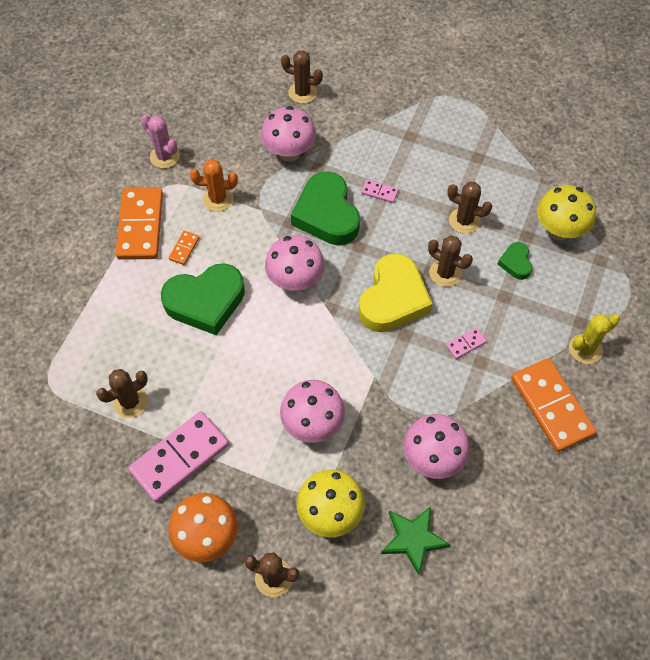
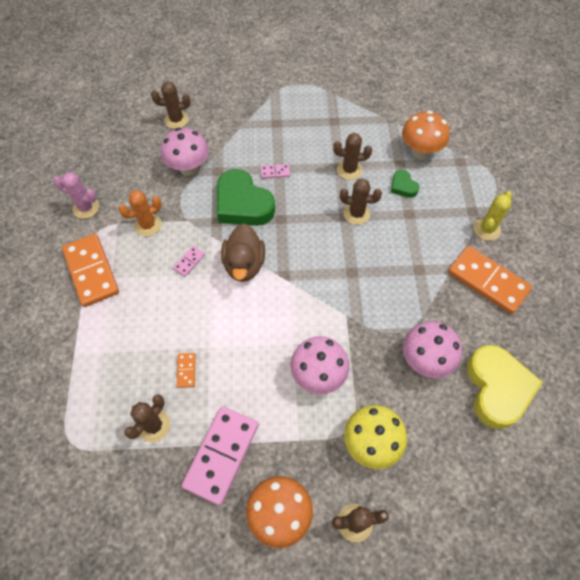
camera: 25 degrees left, 0 degrees up
(184, 248) = (139, 275): orange domino -> orange domino (186, 370)
(205, 301) = (178, 312): green heart -> none
(295, 280) = (244, 264): pink mushroom -> brown duck
(393, 299) = (328, 248): yellow heart -> yellow heart (497, 388)
(413, 539) = (446, 433): green star -> none
(465, 344) = (400, 261): pink domino -> pink domino (189, 262)
(559, 230) = (420, 151): yellow mushroom -> orange mushroom

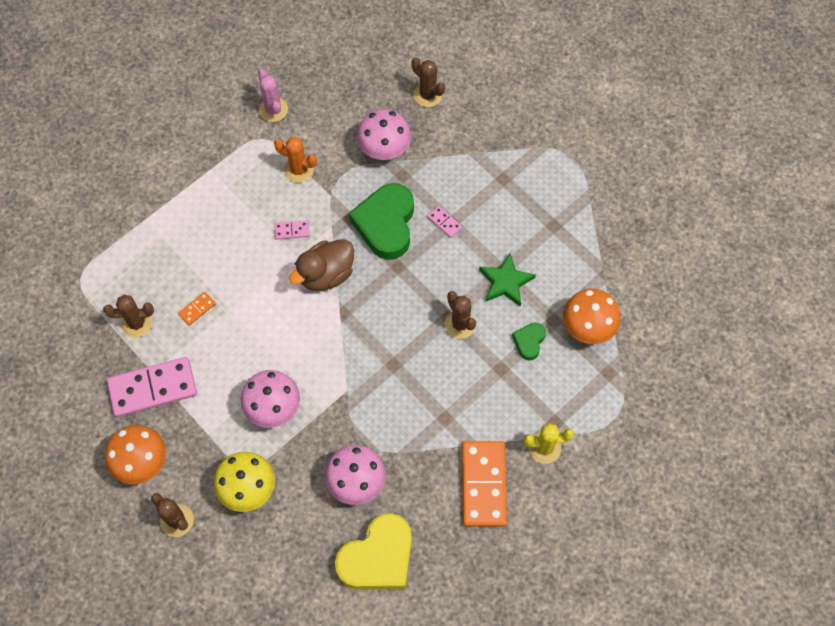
camera: 50 degrees right, 5 degrees up
(91, 271) = (220, 168): orange domino -> none
(349, 170) = (505, 282): brown cactus -> green star

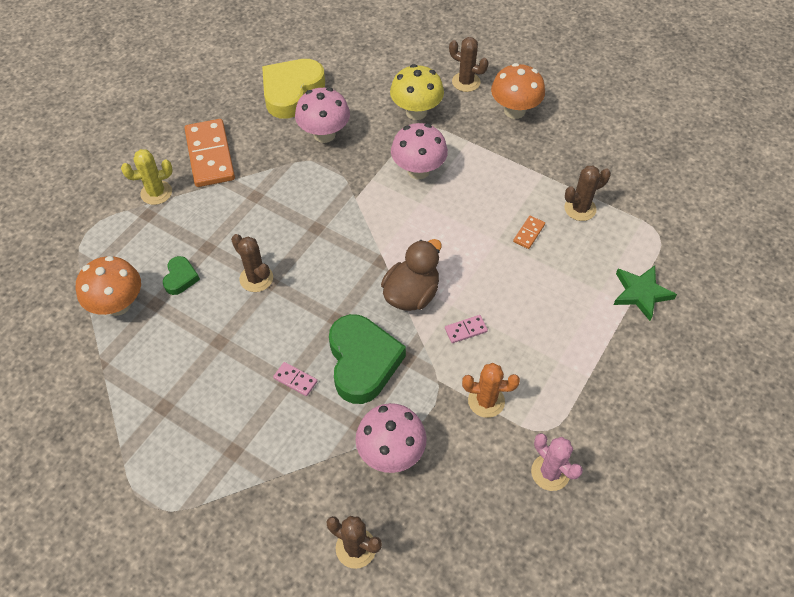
camera: 165 degrees right, 10 degrees down
(153, 388) = (535, 162): pink domino -> none
(505, 282) = (213, 330): green star -> green star (641, 293)

